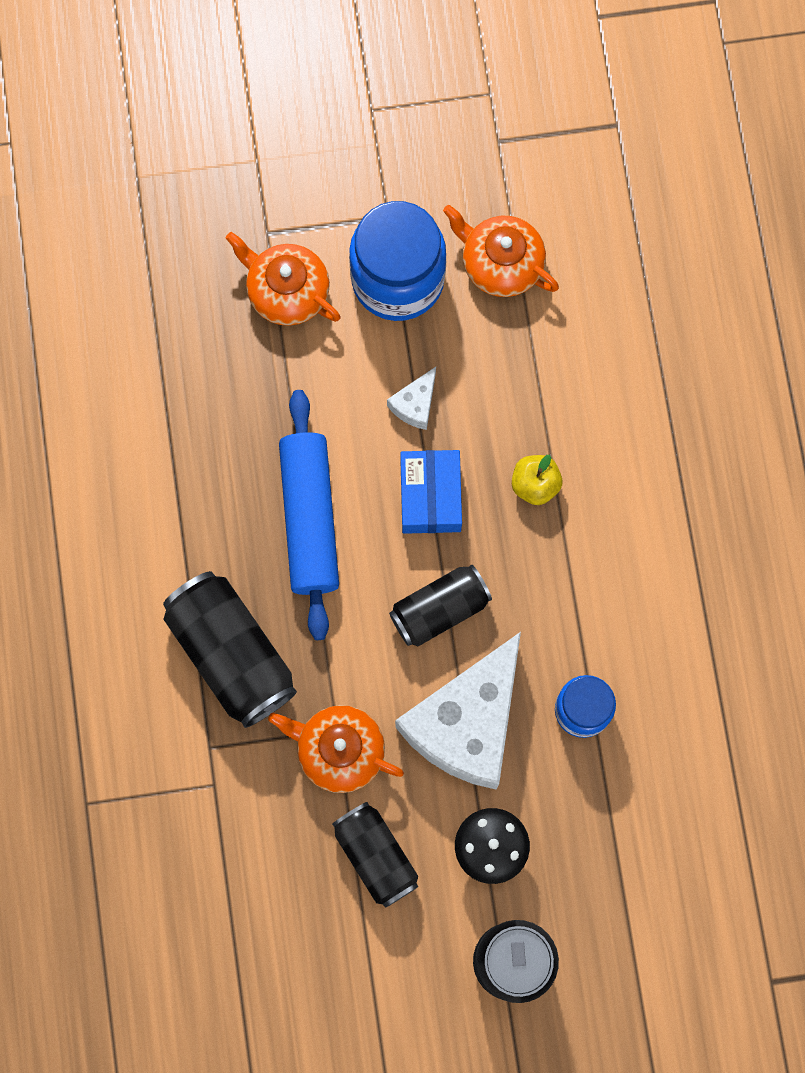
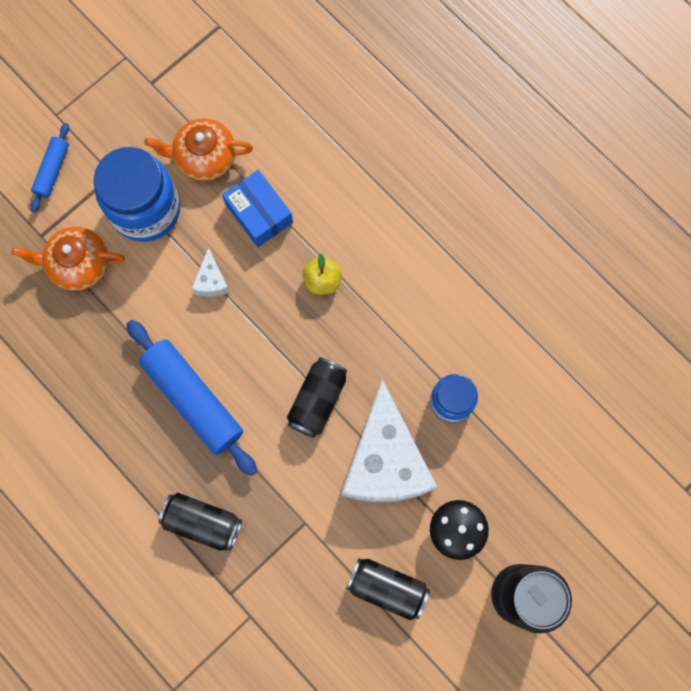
camera: 35 degrees left, 0 degrees up
(231, 654) = (202, 522): black can -> black can, size x0.65
(327, 170) = (52, 170): none -> blue rolling pin
(339, 750) = (316, 536): orange teapot -> none
(430, 496) = (261, 332): blue box -> blue box (259, 213)

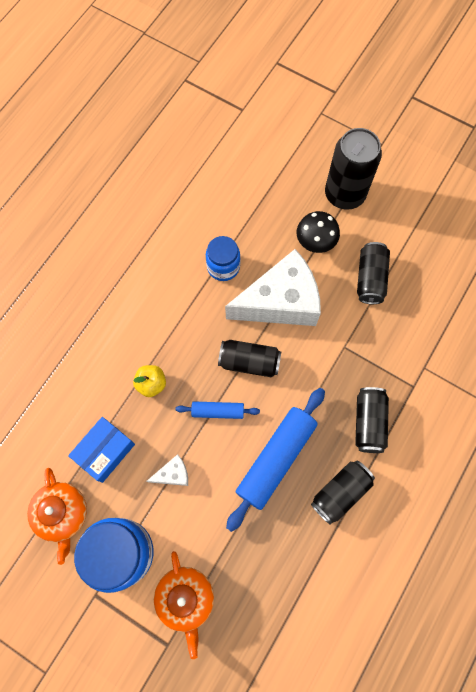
camera: 105 degrees left, 5 degrees down
(52, 170) = (102, 656): blue rolling pin -> blue rolling pin (218, 411)
(134, 462) = (340, 492): none -> black can

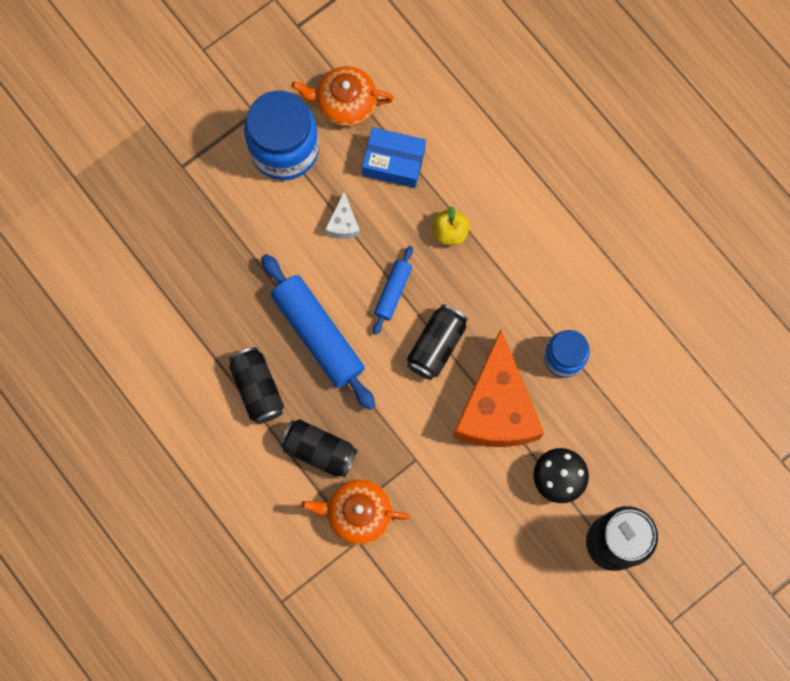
camera: 110 degrees right, 5 degrees up
(105, 451) = (394, 162): blue box -> blue box turned 45 degrees counterclockwise
(185, 598) = (217, 196): orange teapot -> orange teapot (358, 513)
(280, 302) = (496, 408): white cheese -> orange cheese
(370, 278) = (488, 526): black can -> none

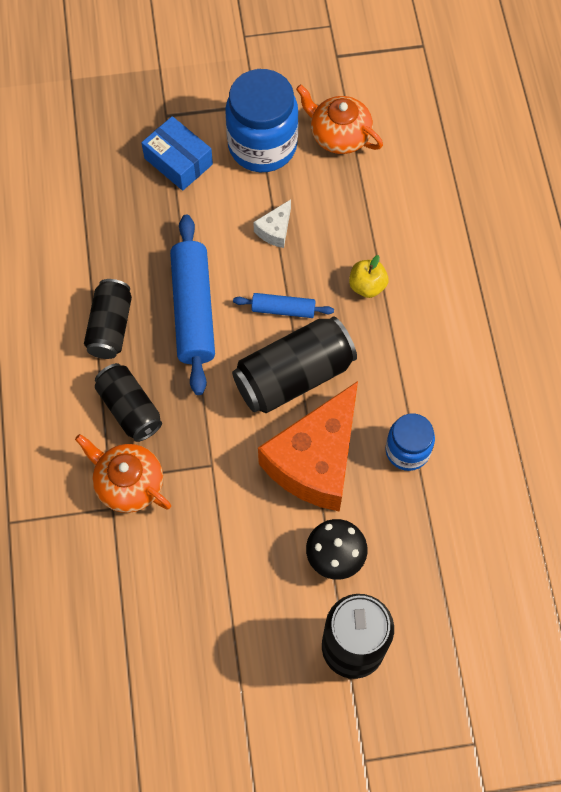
camera: 30 degrees right, 10 degrees down
(393, 292) = (283, 309): blue rolling pin -> blue rolling pin turned 45 degrees clockwise
(394, 162) = (352, 203): blue box -> blue box (178, 161)
(436, 346) = (294, 376): black can -> black can, size x1.53

